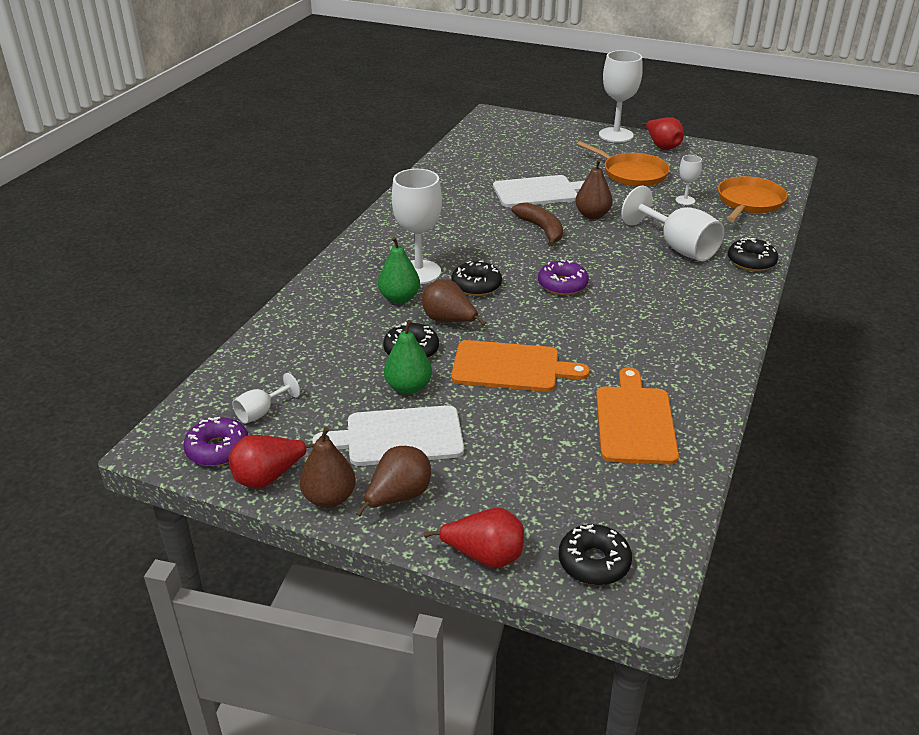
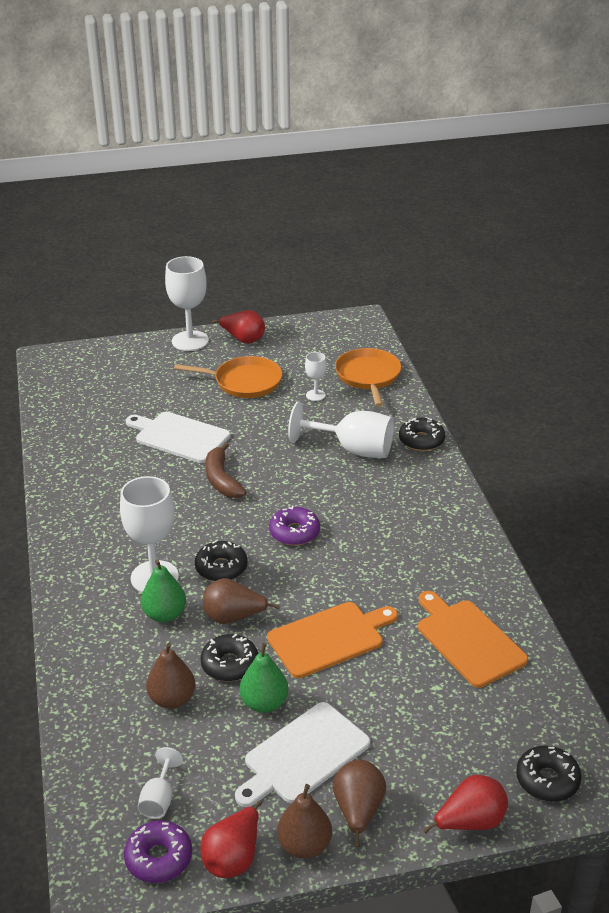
camera: 35 degrees left, 0 degrees up
(539, 192) = (179, 436): white cutting board -> white cutting board turned 105 degrees counterclockwise
(541, 229) = (221, 479): brown banana -> brown banana turned 135 degrees counterclockwise
(592, 215) = (252, 444): brown pear -> brown pear (172, 699)

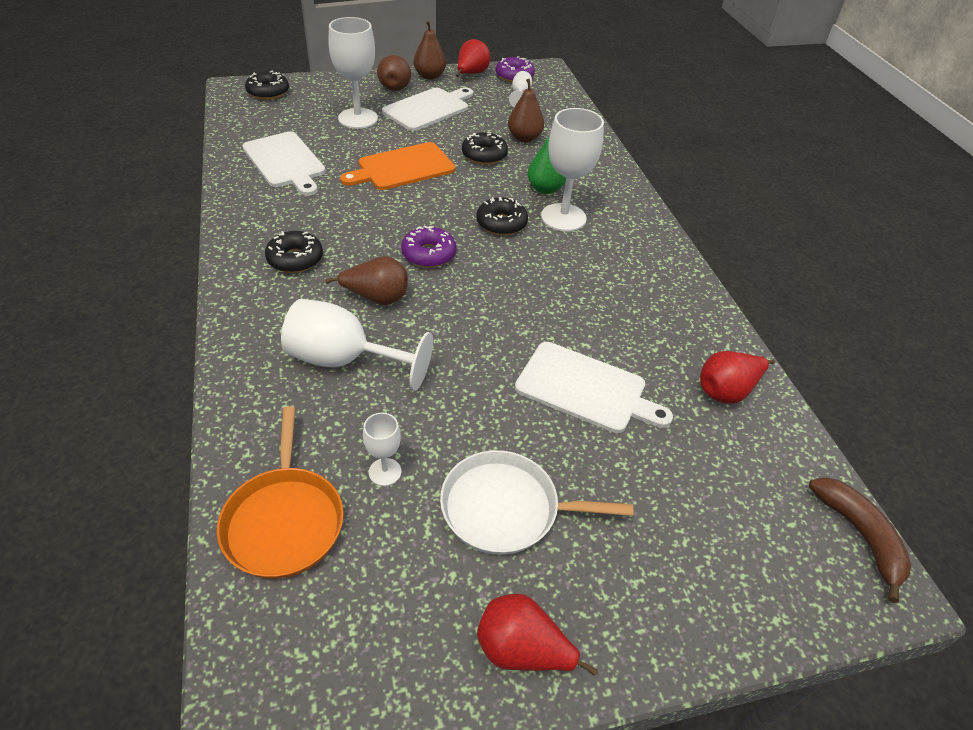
camera: 175 degrees right, 10 degrees up
(190, 341) = (632, 645): white goblet -> white goblet (358, 118)
(221, 479) = (516, 320): brown banana -> brown banana (860, 536)
(233, 617) = (485, 184): brown pear -> brown pear (377, 298)
(244, 382) = (506, 508): orange pan -> white pan
(264, 703) = (456, 133): green pear -> none
(421, 440) = (243, 373): black donut -> black donut (295, 259)
(468, 640) = (285, 162): orange cutting board -> white cutting board
(470, 822) = (327, 79): red pear -> red pear (726, 391)

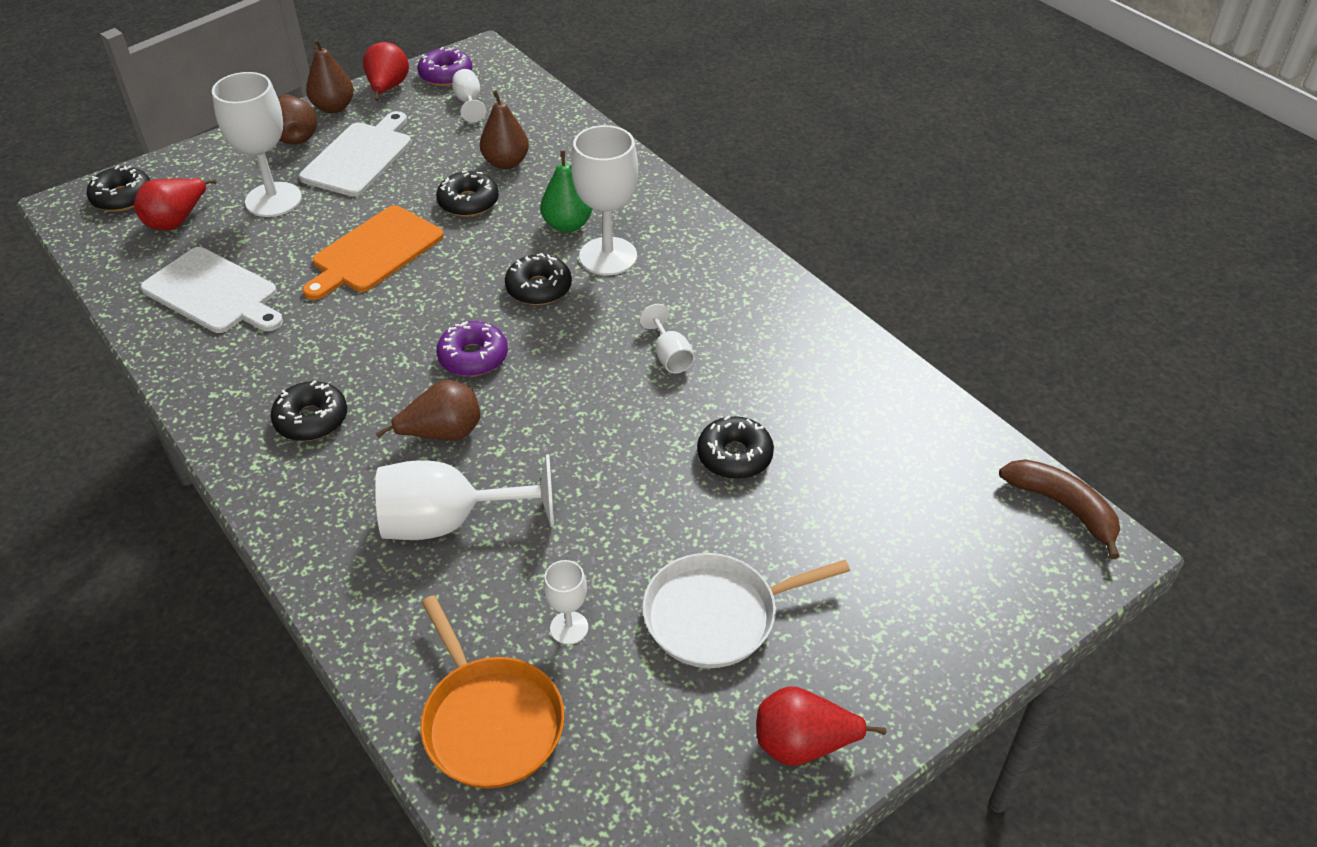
camera: 20 degrees left, 0 degrees up
(572, 299) = (669, 356): none -> white goblet
(585, 389) = (734, 456): white cutting board -> black donut
(726, 391) = (879, 405): red pear -> red pear (177, 221)

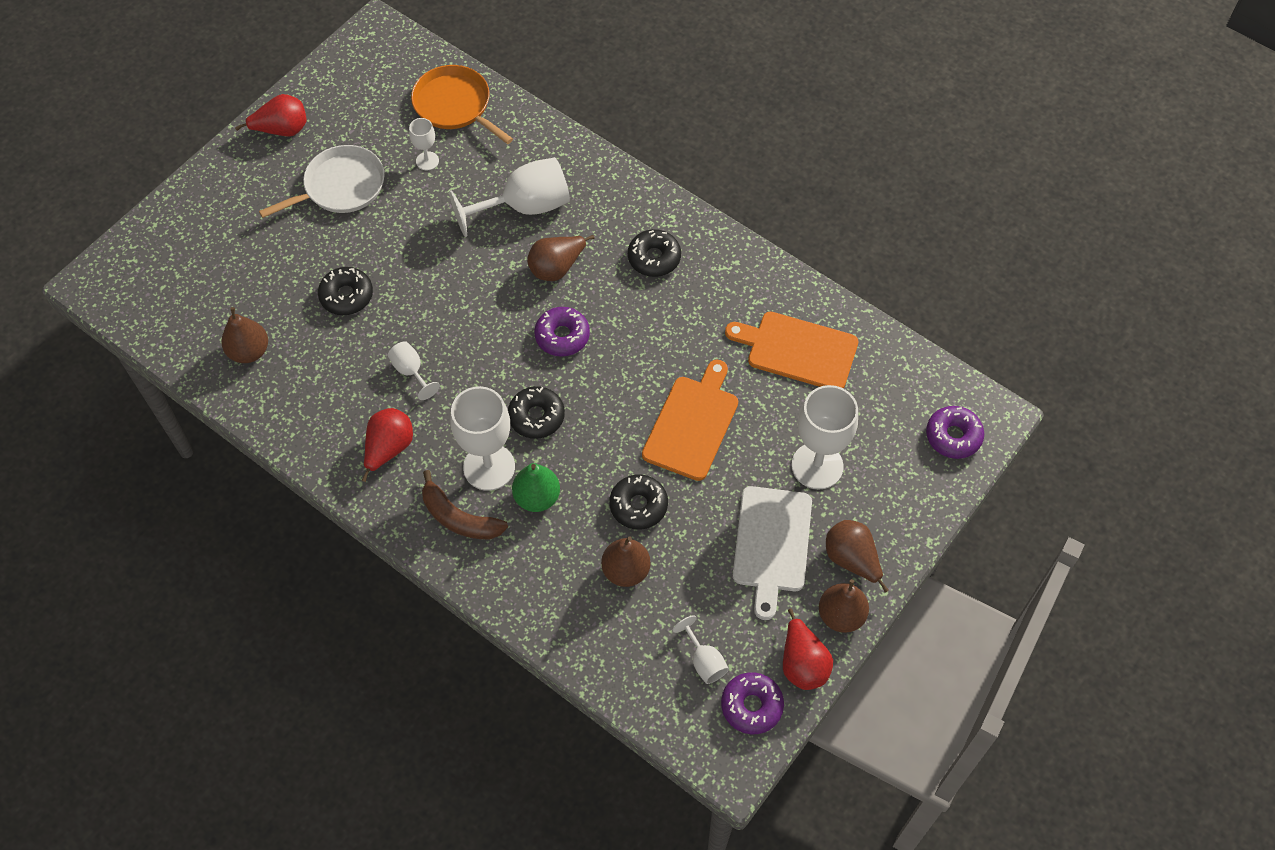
camera: 165 degrees right, 15 degrees up
(122, 197) = (953, 436): black donut -> purple donut
(177, 221) = (884, 420): red pear -> red pear (389, 449)
(214, 293) = (798, 350): white cutting board -> orange cutting board
(872, 416) = (249, 351): none -> brown pear
(1063, 507) = (116, 306): brown banana -> brown banana (459, 518)

